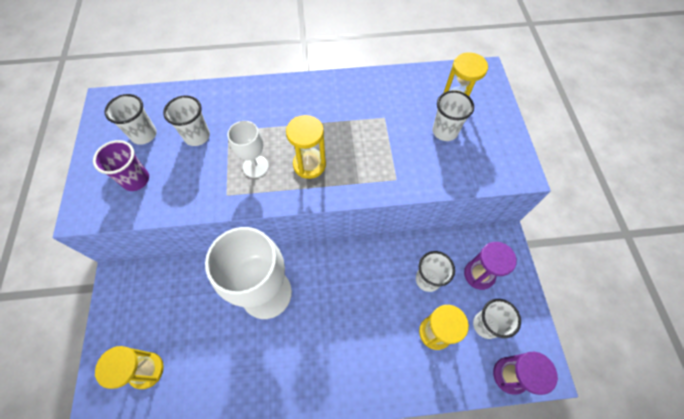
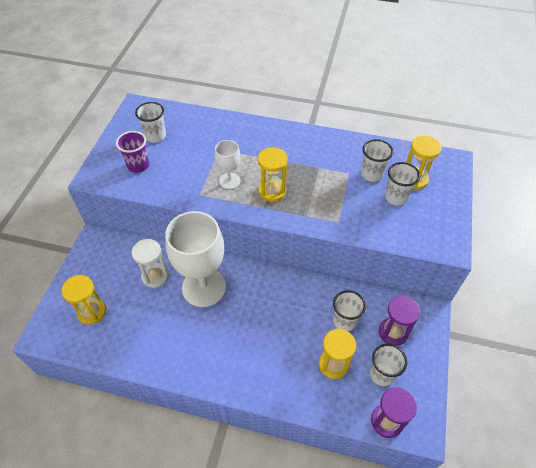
camera: 20 degrees right, 10 degrees down
(197, 136) = (194, 147): white cup -> white cup (371, 174)
(206, 299) = (155, 276): none -> white hourglass

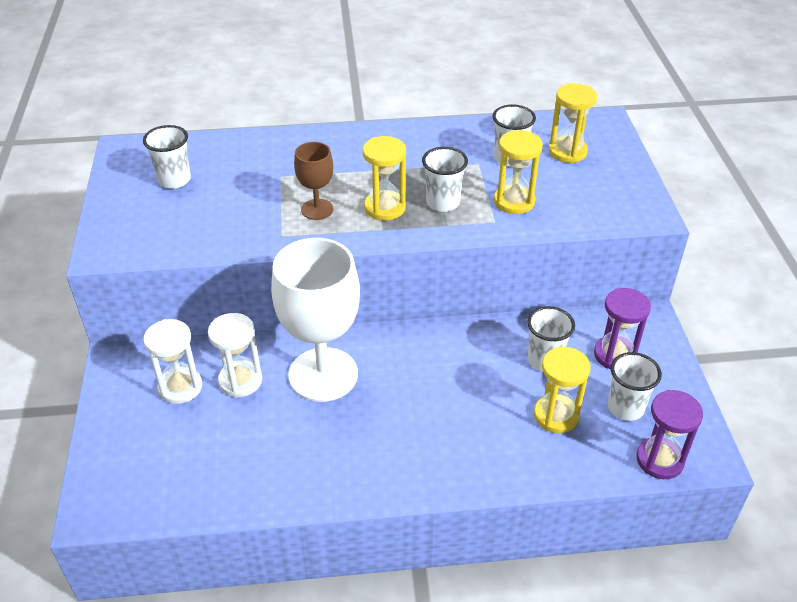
camera: 20 degrees left, 10 degrees down
(92, 312) = (162, 455): yellow hourglass -> yellow hourglass (514, 201)
(120, 270) = (180, 387): none -> white hourglass
(138, 165) = (167, 222): purple cup -> none
(229, 181) = (317, 209): white goblet -> brown goblet
(396, 197) = (555, 177): white cup -> white cup (443, 202)

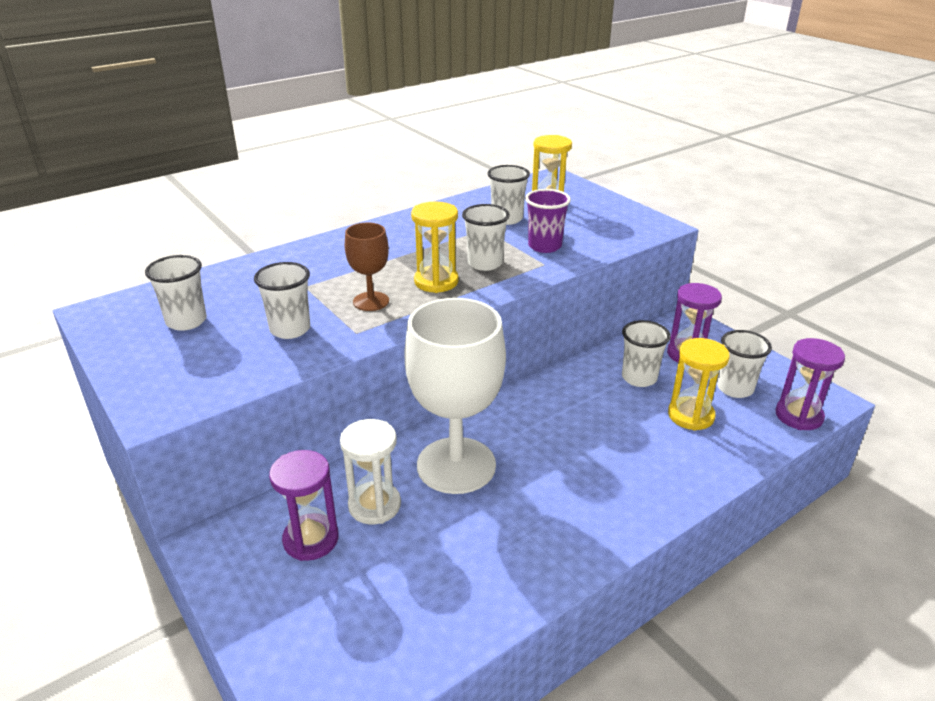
camera: 30 degrees left, 10 degrees down
(180, 387) = (311, 539): white hourglass -> purple hourglass
(237, 214) = (290, 329): none -> white cup
(514, 201) = (544, 246): yellow hourglass -> purple cup

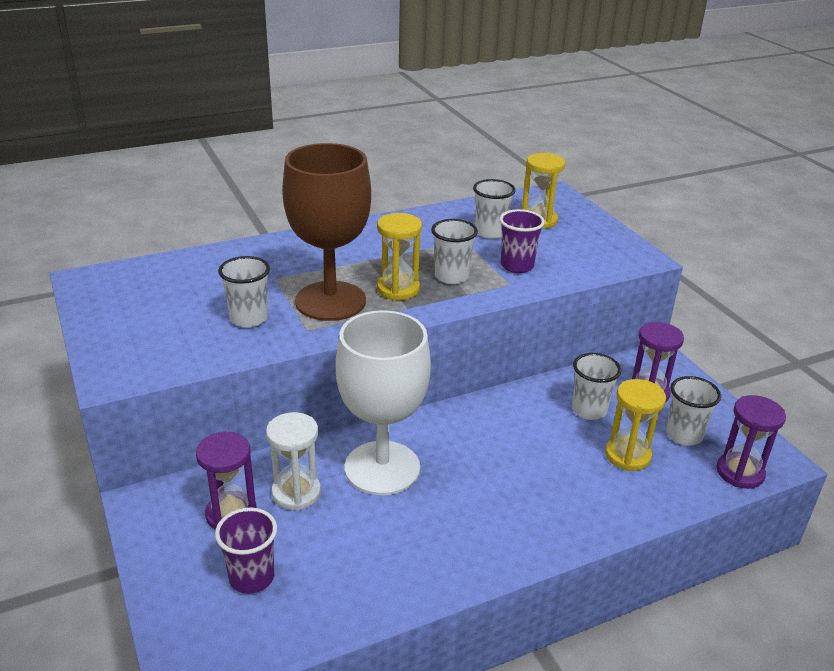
camera: 10 degrees right, 0 degrees up
(186, 321) = (160, 298): white cup -> none
(353, 605) = (251, 577): none -> purple cup
(371, 301) = (330, 301): brown goblet -> brown goblet, size x2.06

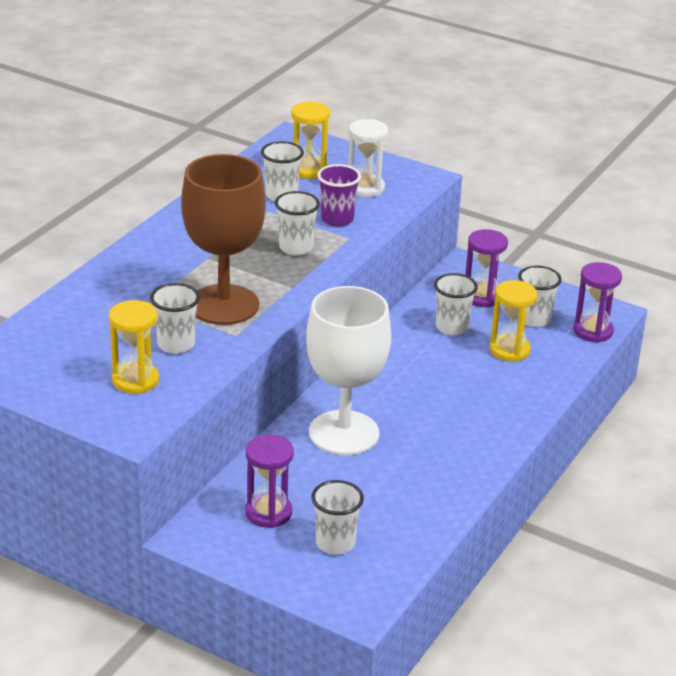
camera: 35 degrees left, 0 degrees up
(251, 577) = (335, 543): purple cup -> white cup
(296, 493) = (300, 477): white hourglass -> white hourglass (365, 188)
(398, 289) = (266, 274): yellow hourglass -> yellow hourglass (135, 380)

